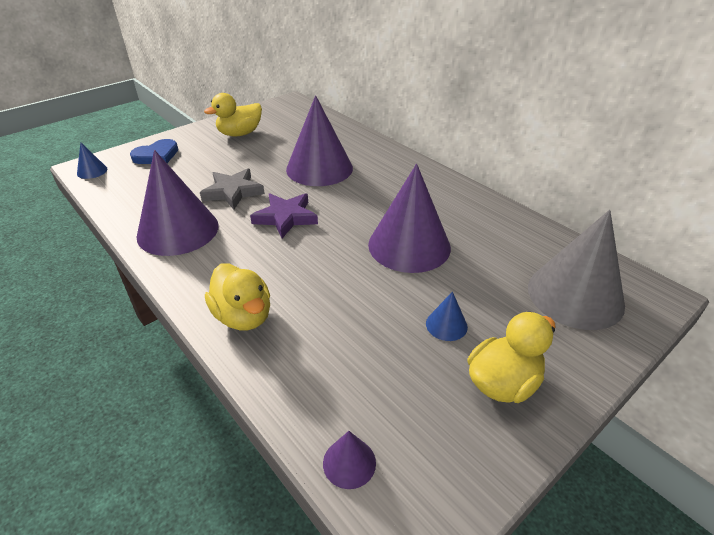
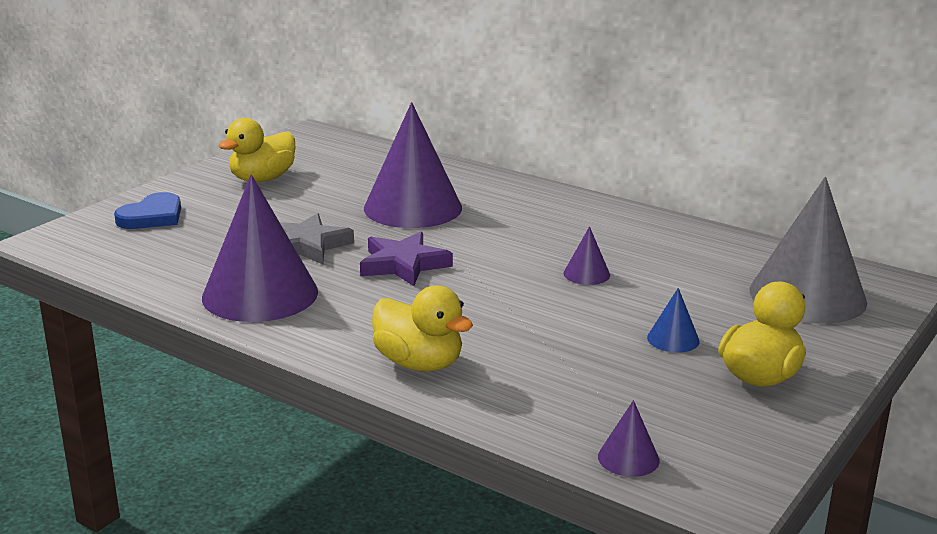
camera: 15 degrees left, 15 degrees down
(92, 171) = (65, 244): blue cone -> none
(409, 245) = (586, 274): purple cone -> purple cone, size x0.42

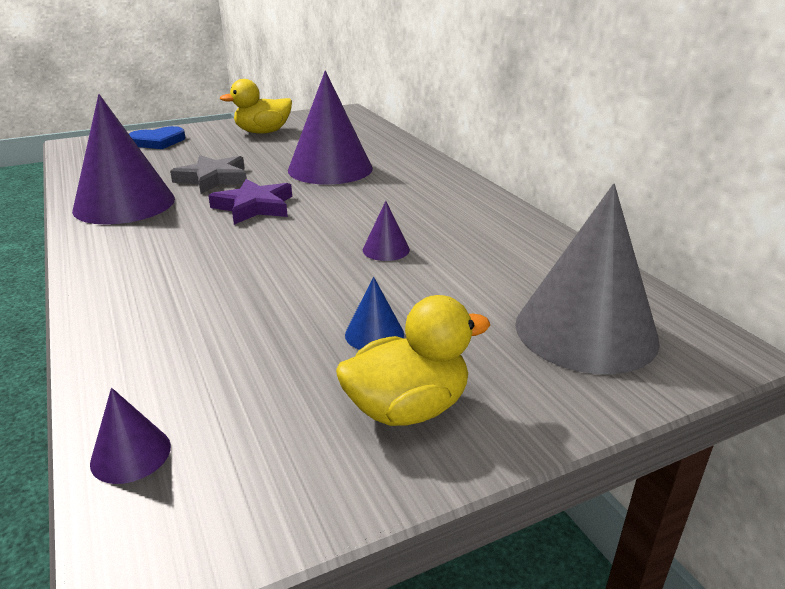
camera: 30 degrees right, 5 degrees up
(419, 363) = (129, 287): yellow duck -> none

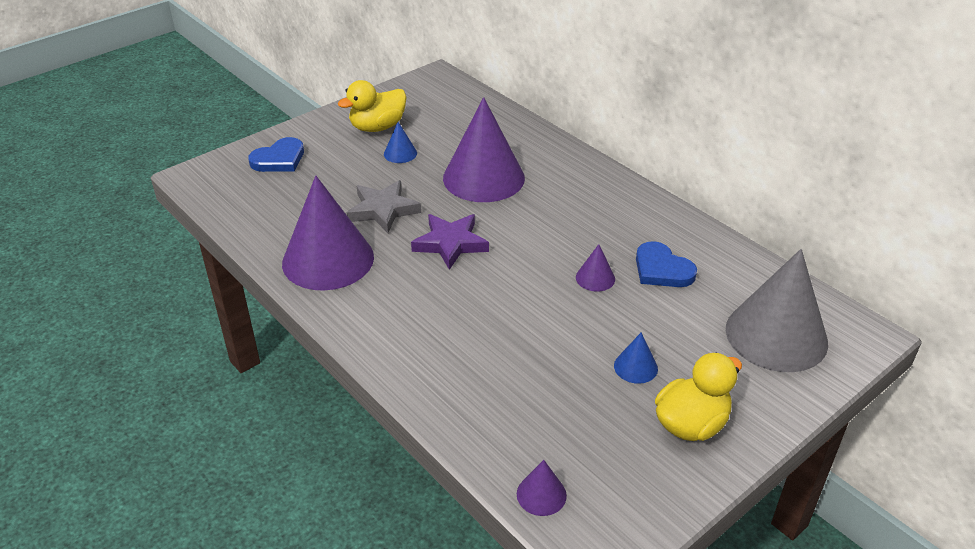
camera: 15 degrees left, 10 degrees up
(267, 148) = (400, 153): none -> blue cone
(470, 252) = (662, 269): none -> blue heart

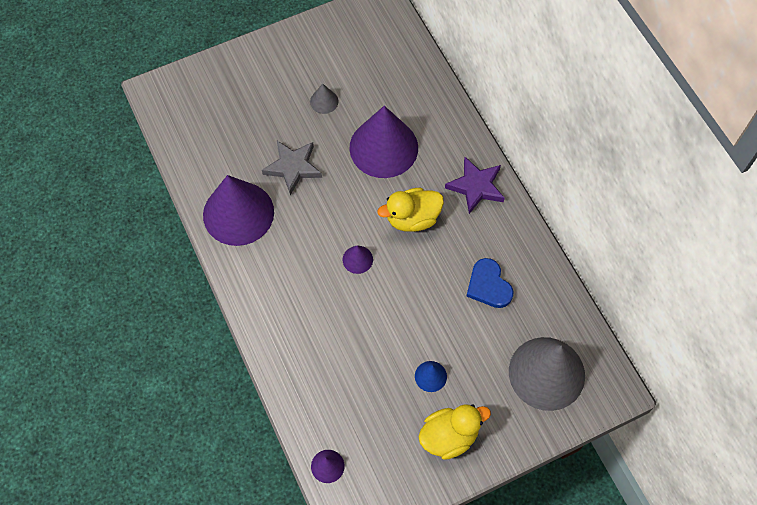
camera: 15 degrees right, 25 degrees up
(279, 159) = (224, 86): blue heart -> none
(377, 127) = (313, 63): yellow duck -> yellow duck (412, 218)
(400, 153) = (324, 101): blue cone -> grey cone
(450, 243) = (335, 218): purple star -> purple star (476, 186)
(595, 278) = (433, 282): purple cone -> purple cone (357, 259)

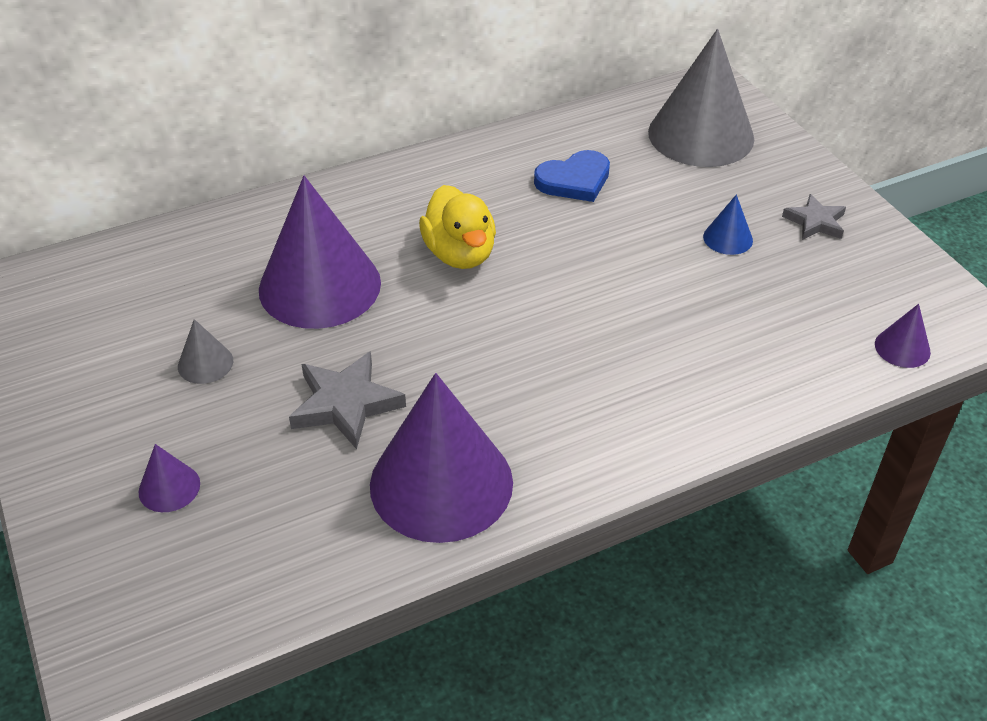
camera: 90 degrees left, 20 degrees down
(357, 259) = (536, 316): purple cone -> purple cone (169, 487)
(449, 436) = (815, 222): yellow duck -> grey star
(476, 186) = (406, 188): purple star -> none

